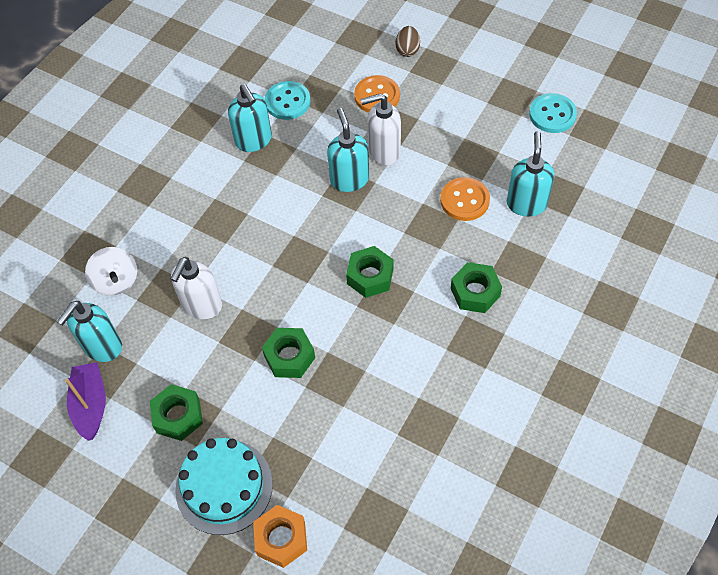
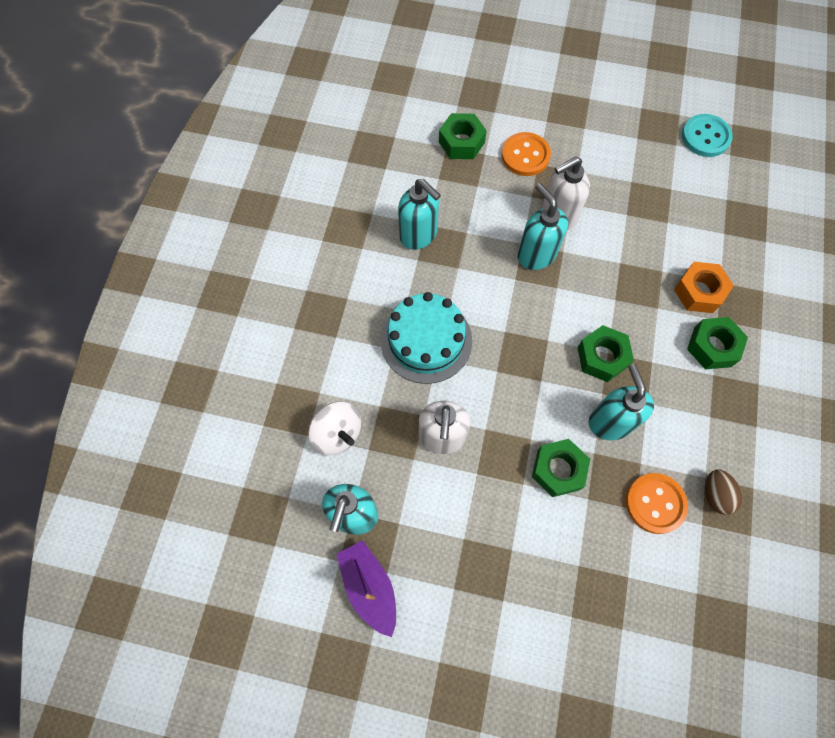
camera: 20 degrees left, 10 degrees up
(178, 416) = (470, 572): green nut -> green nut (461, 142)
(224, 486) = (552, 638): turquoise cake -> turquoise cake (426, 340)
(281, 539) = (636, 679): orange nut -> orange nut (699, 292)
(287, 102) = (436, 183): turquoise button -> none
(407, 50) = (535, 98): brown egg -> brown egg (715, 495)
(464, 200) = (660, 249): orange button -> orange button (655, 503)
(526, 203) = (721, 238): turquoise soap dispenser -> turquoise soap dispenser (610, 422)

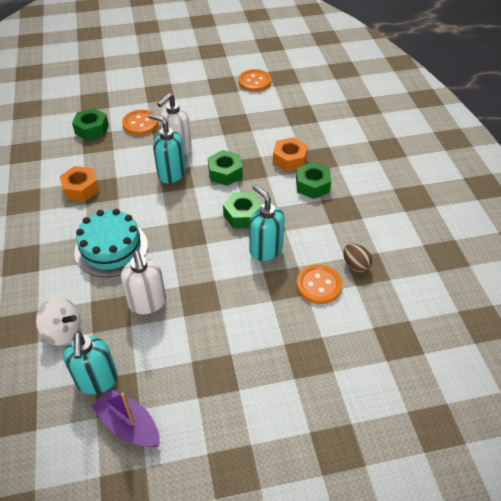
camera: 25 degrees left, 20 degrees down
(419, 235) = (81, 189): turquoise soap dispenser -> orange nut
(558, 470) = (242, 291): green nut -> green nut (225, 173)
(705, 137) = (254, 82): turquoise button -> orange button

